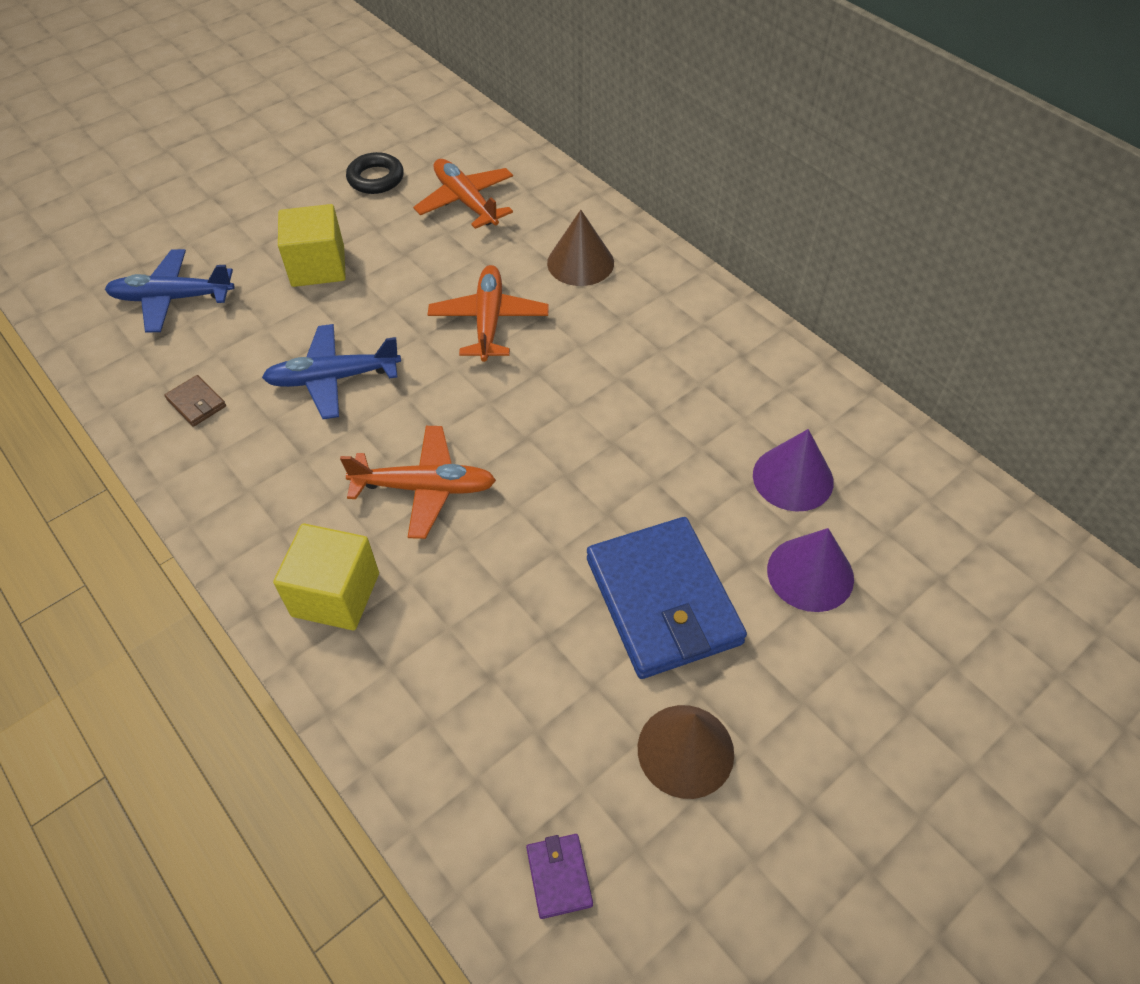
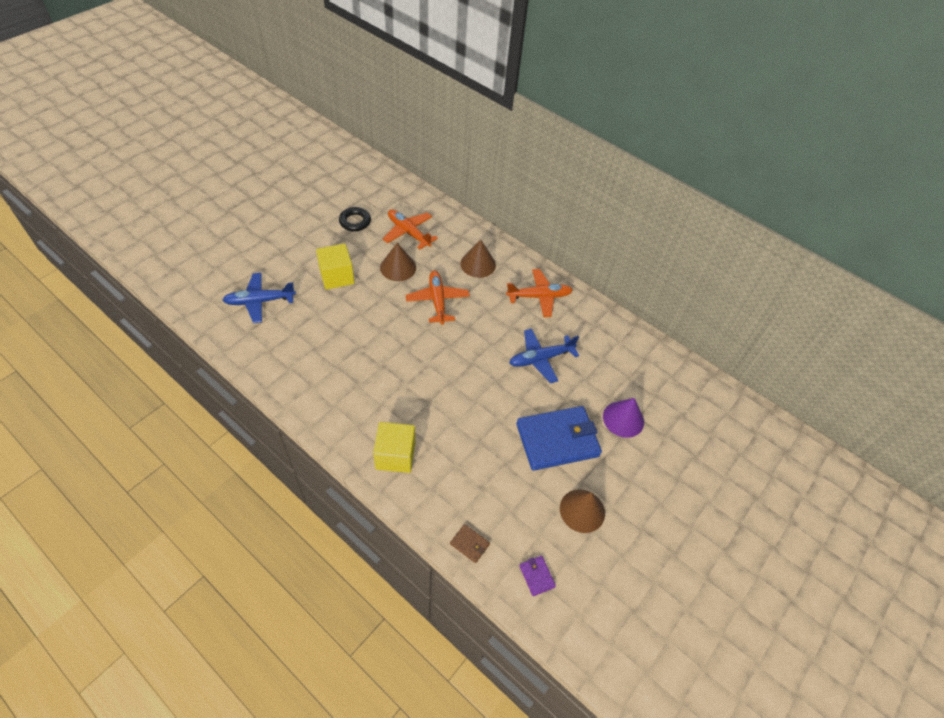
camera: 15 degrees left, 0 degrees up
(196, 403) = (292, 360): brown wallet -> brown wallet (469, 544)
(333, 378) = (362, 340): blue plane -> blue plane (540, 359)
(425, 488) = (426, 395): orange plane -> orange plane (539, 296)
(431, 259) = (398, 267): none -> brown cone
(663, 600) = (557, 440): blue wallet -> blue wallet turned 75 degrees counterclockwise
(793, 478) = (606, 372): purple cone -> none

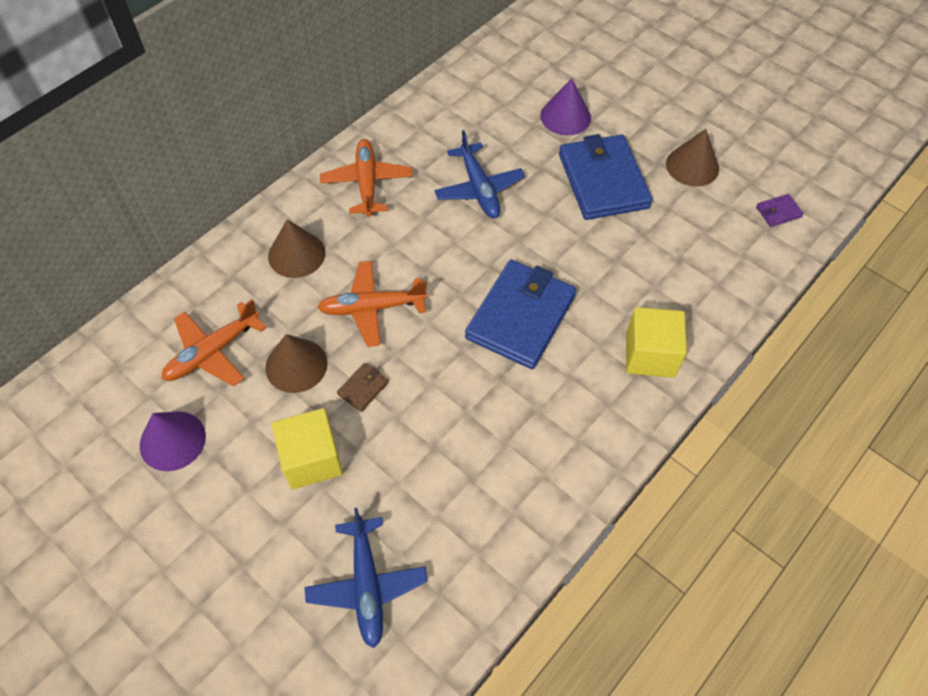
camera: 85 degrees left, 5 degrees up
(355, 221) = (172, 440): black ring -> purple cone
(429, 378) = (520, 317): none -> blue wallet
(469, 544) = (755, 273): brown wallet -> brown wallet (363, 388)

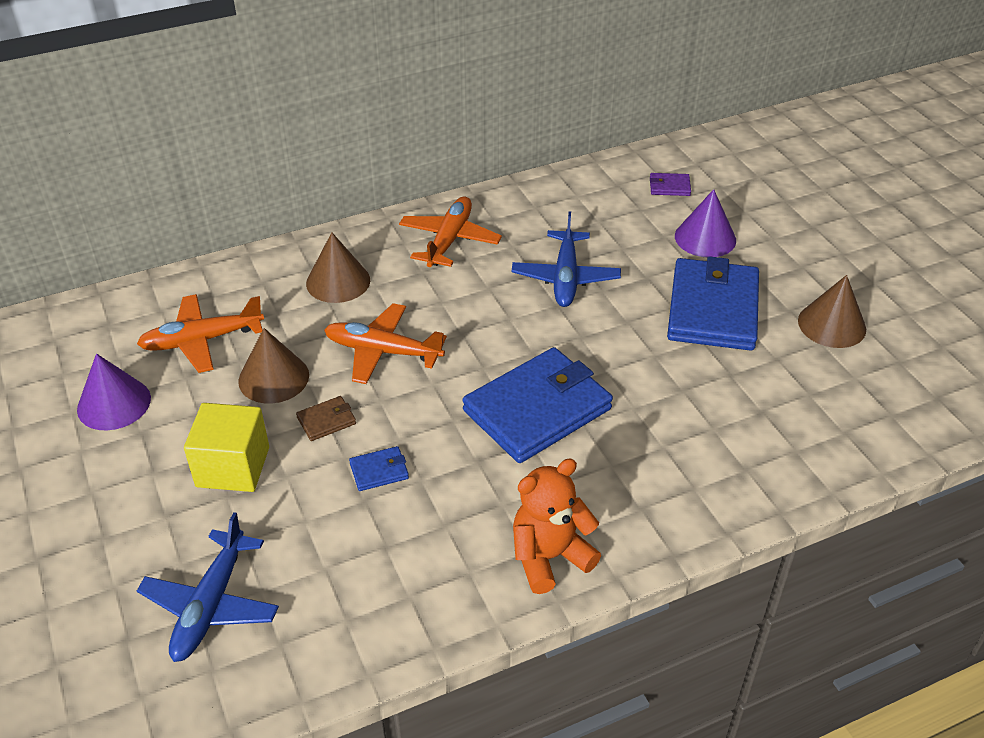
camera: 25 degrees right, 15 degrees down
(430, 417) = (379, 471): none -> blue wallet
(595, 439) = (549, 557): none -> orange teddy bear
(650, 355) = (667, 495): yellow cube -> none
(778, 212) = (918, 401): purple wallet -> purple wallet (669, 187)

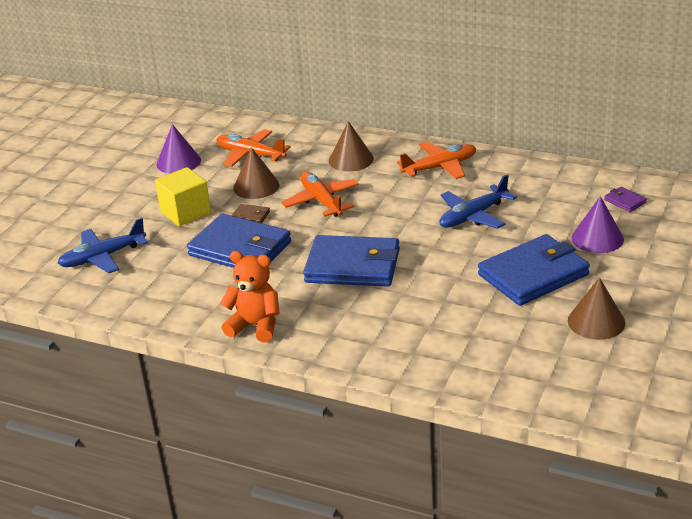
camera: 50 degrees right, 10 degrees down
(379, 471) = (240, 249): blue wallet -> blue wallet, size x2.47

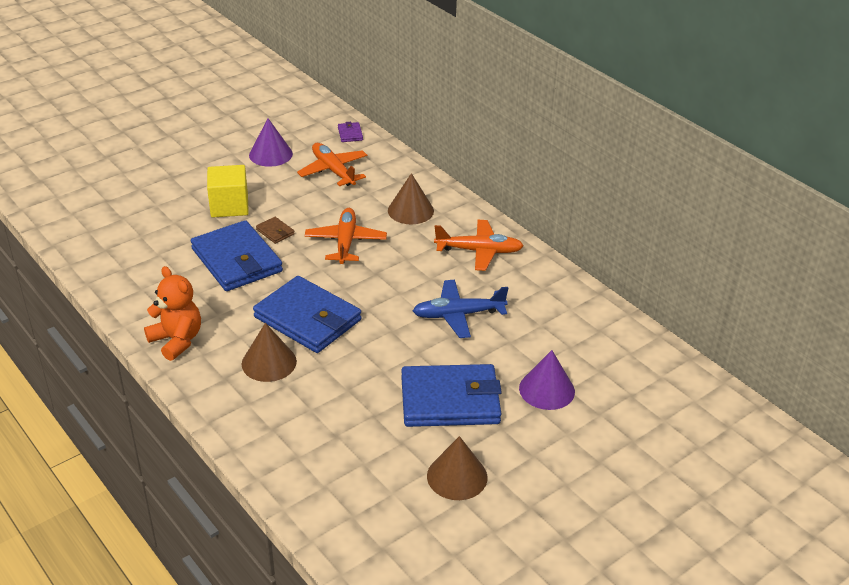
camera: 25 degrees right, 5 degrees up
(102, 257) = (129, 221): blue plane -> none
(256, 186) = (308, 204): brown cone -> brown cone (269, 362)
(625, 201) = (613, 362): purple wallet -> purple wallet (350, 134)

